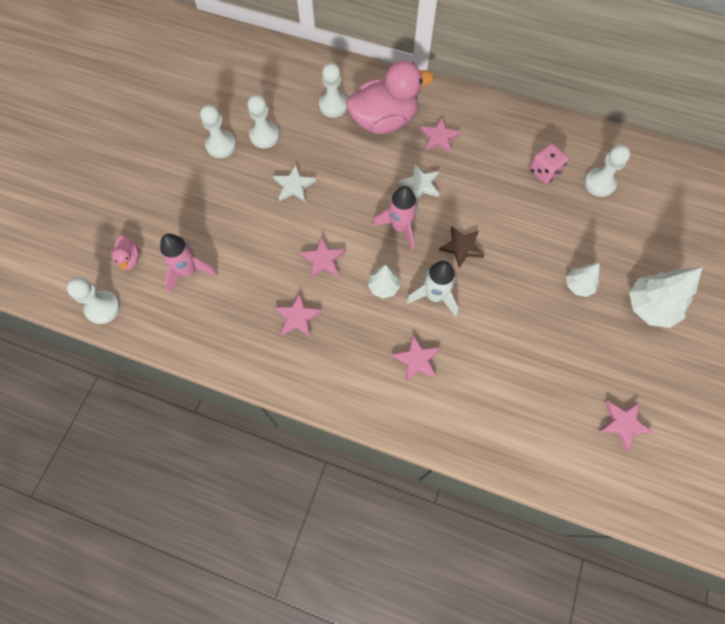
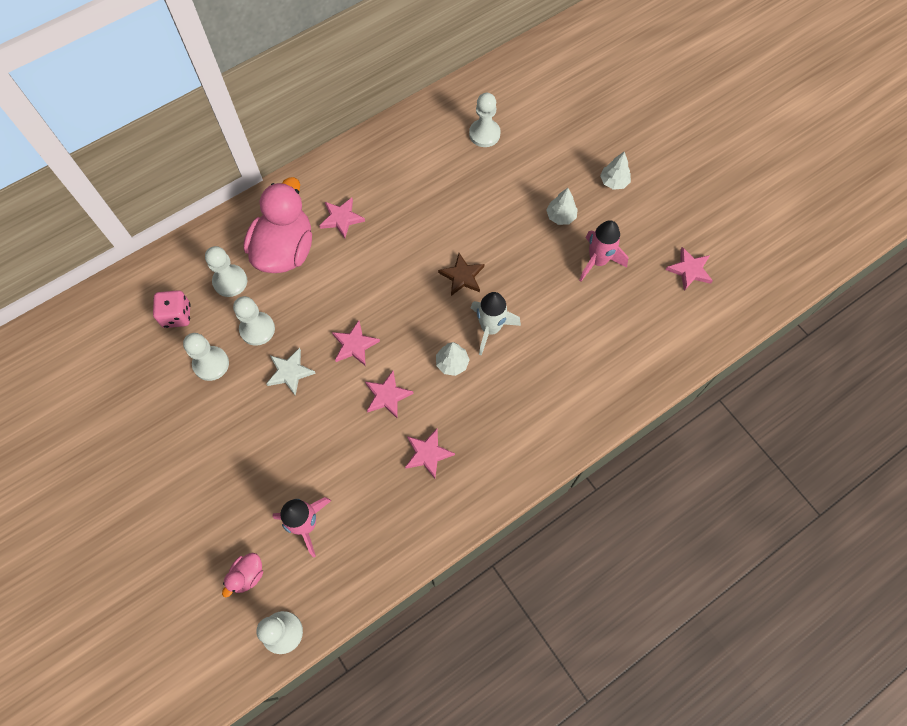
camera: 55 degrees left, 0 degrees up
(130, 259) = (247, 575): pink duck -> pink duck turned 105 degrees clockwise
(221, 145) = (187, 411): white pawn -> white pawn (257, 329)
(400, 227) = (405, 311): pink rocket -> pink rocket (597, 261)
(416, 360) = (537, 381): pink star -> pink star (354, 345)
(420, 184) = (376, 266): white star -> none
(544, 172) = (441, 164): pink dice -> pink dice (177, 315)
(650, 307) = (614, 182): white tree -> white tree, size x0.57

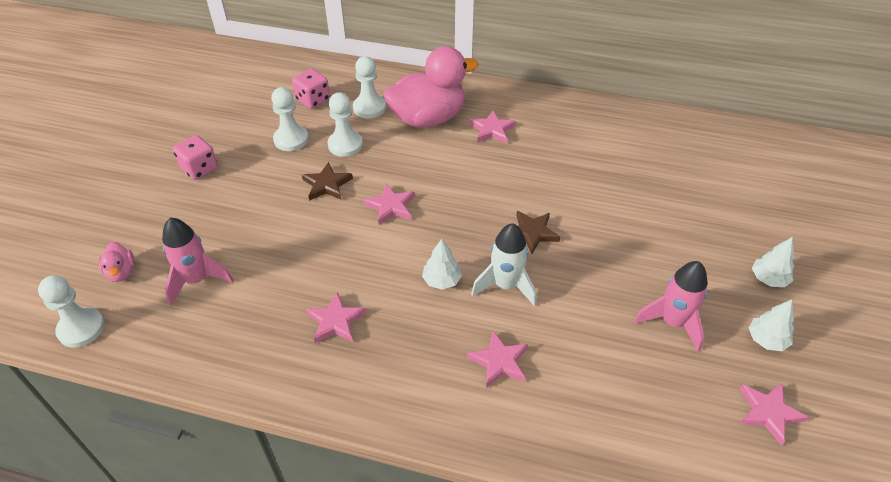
camera: 50 degrees right, 20 degrees down
(179, 454) = (199, 169): none -> pink dice
(247, 575) = (121, 272): pink duck -> pink duck turned 105 degrees counterclockwise
(290, 372) = (327, 185): white star -> brown star
(387, 396) = (365, 256): pink star -> pink star (499, 361)
(484, 134) = (680, 161): white pawn -> none
(561, 216) = (678, 262): white tree -> white tree (766, 340)

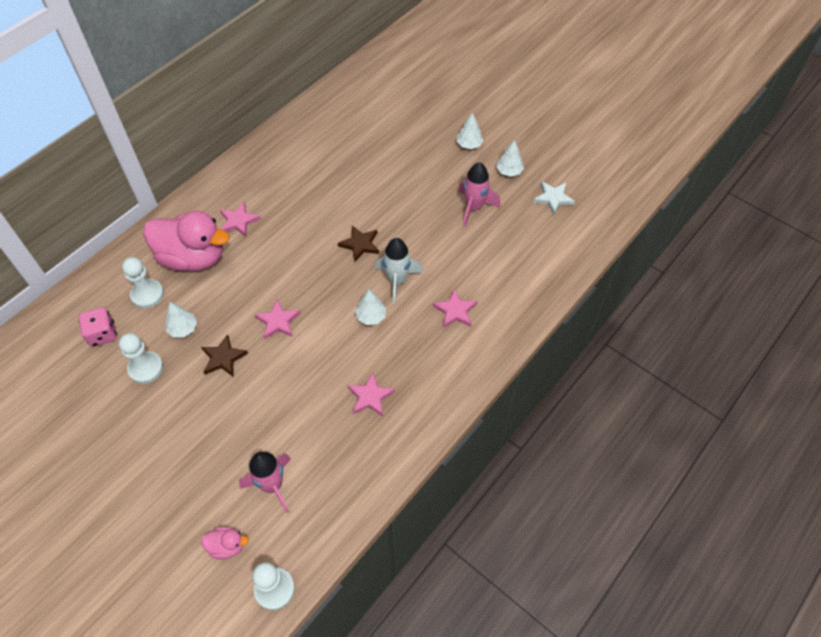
camera: 65 degrees left, 10 degrees up
(199, 169) = (133, 454): pink dice -> none
(345, 145) = (183, 329): white pawn -> white tree
(428, 118) = (193, 257): pink duck -> pink duck turned 105 degrees clockwise
(768, 412) = (553, 198): pink star -> white star

